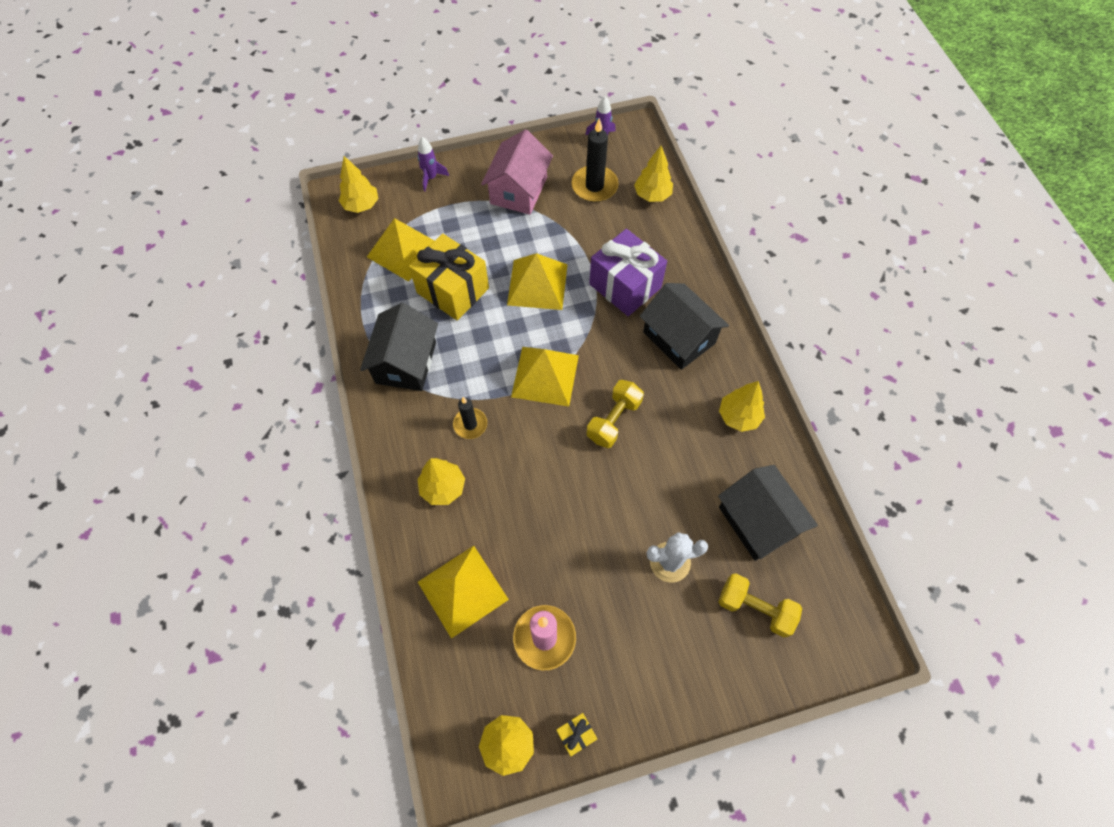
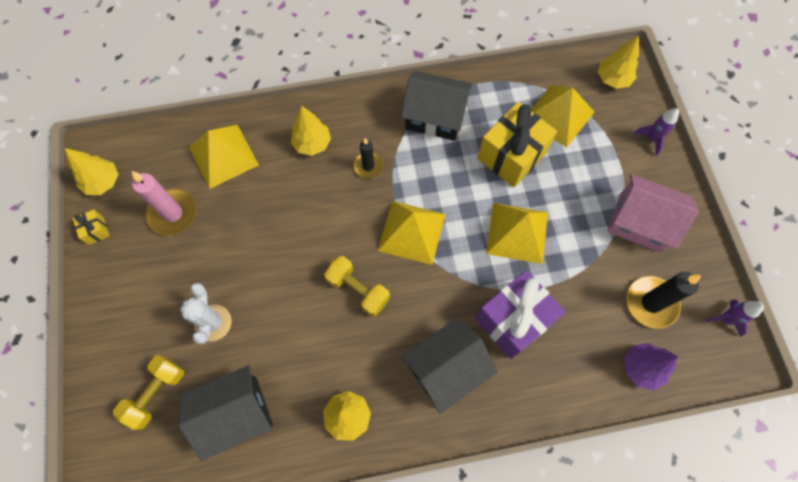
camera: 95 degrees right, 5 degrees up
(652, 195) = (641, 368): yellow tree -> purple tree

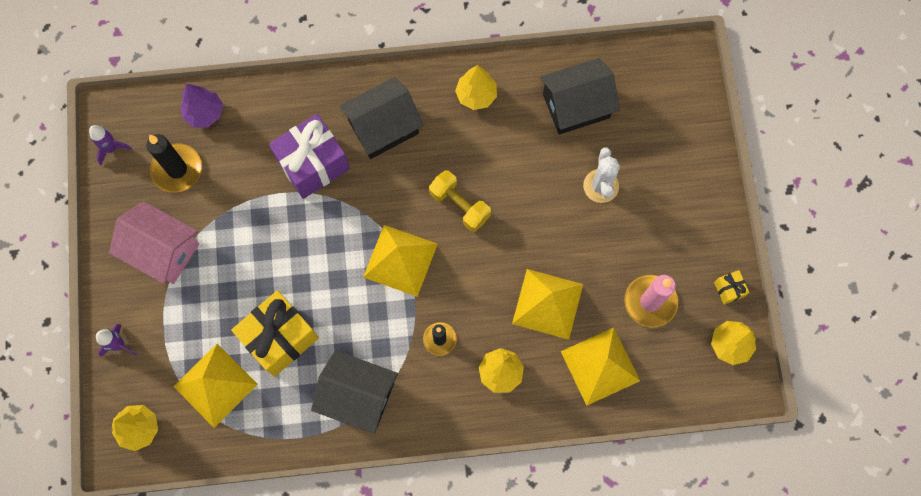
camera: 175 degrees left, 5 degrees up
(156, 393) = (649, 128): yellow dumbbell -> none
(517, 232) = (291, 250): yellow pyramid -> yellow pyramid (547, 303)

